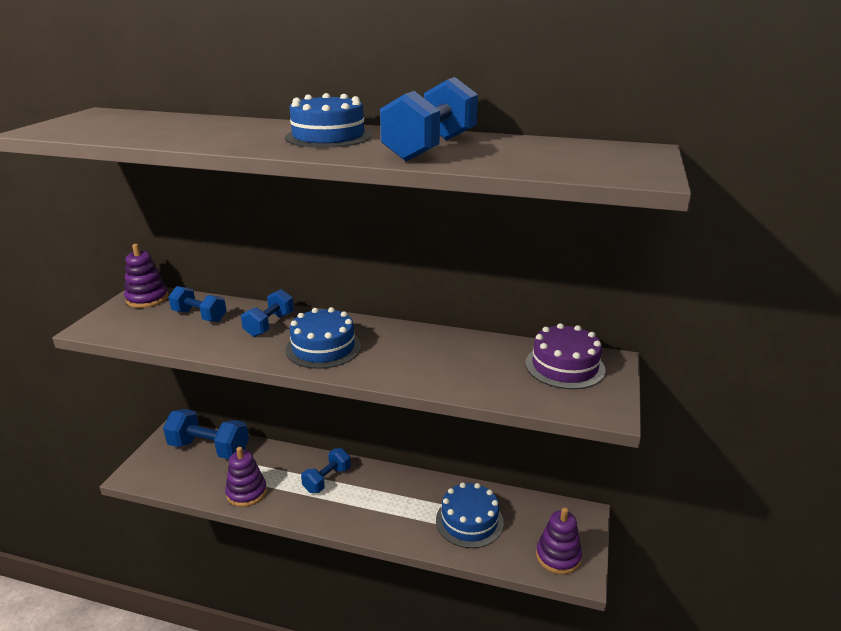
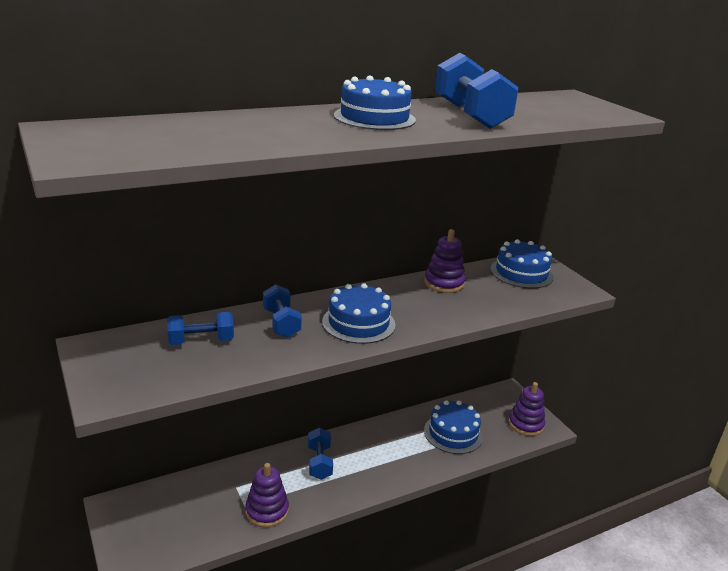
camera: 45 degrees left, 0 degrees up
(147, 298) = (109, 347): purple stacking toy -> purple stacking toy (444, 283)
(209, 448) = (175, 498): blue dumbbell -> none
(564, 366) = (521, 273): purple cake -> blue cake

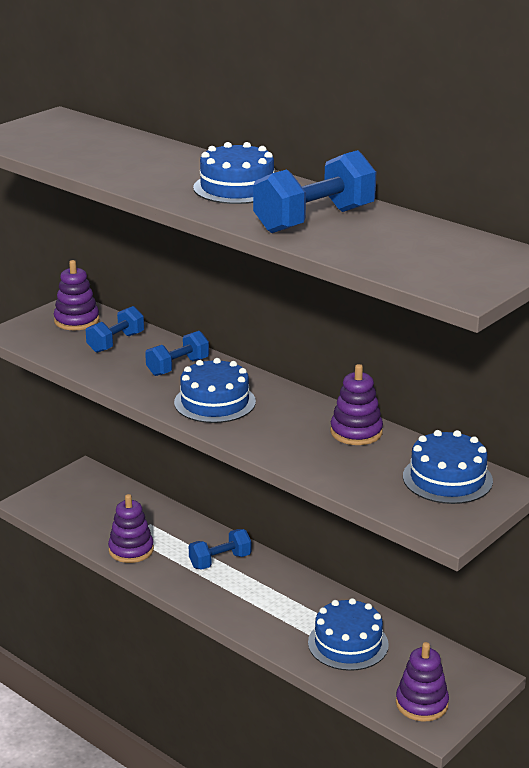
camera: 70 degrees right, 0 degrees up
(127, 351) = (76, 321): none -> purple stacking toy
(201, 341) = (116, 342): blue dumbbell -> blue dumbbell turned 75 degrees clockwise

